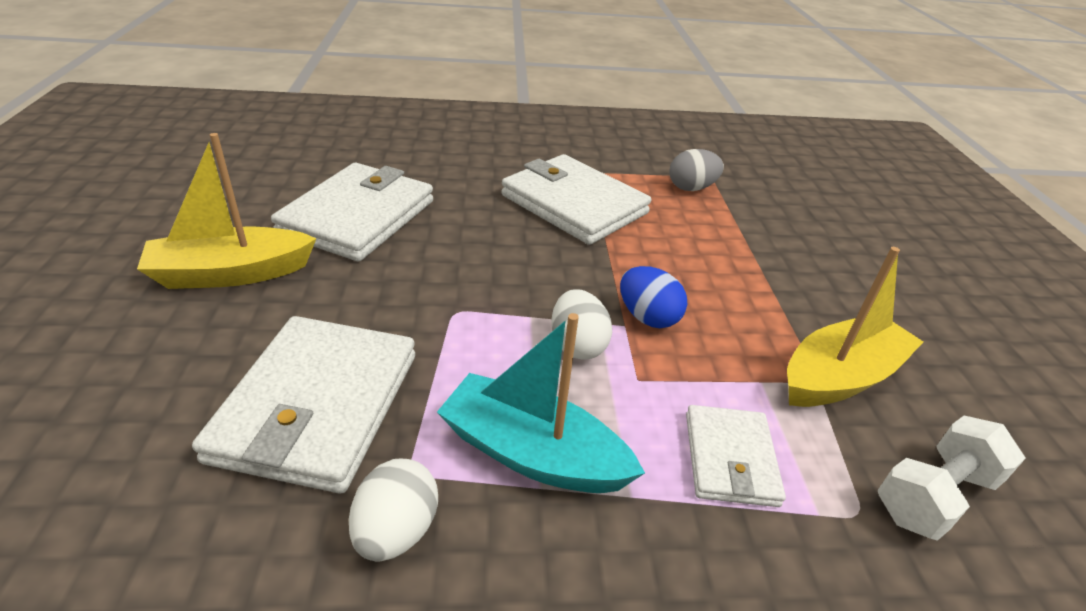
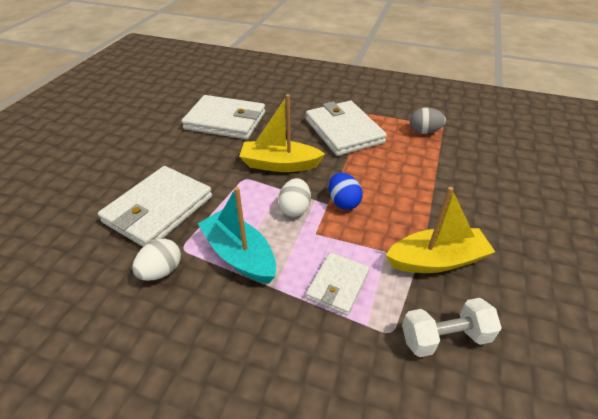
camera: 25 degrees right, 5 degrees up
(231, 273) = (154, 140): yellow boat -> yellow boat (279, 164)
(358, 217) = (225, 121): white wallet -> white wallet turned 60 degrees clockwise

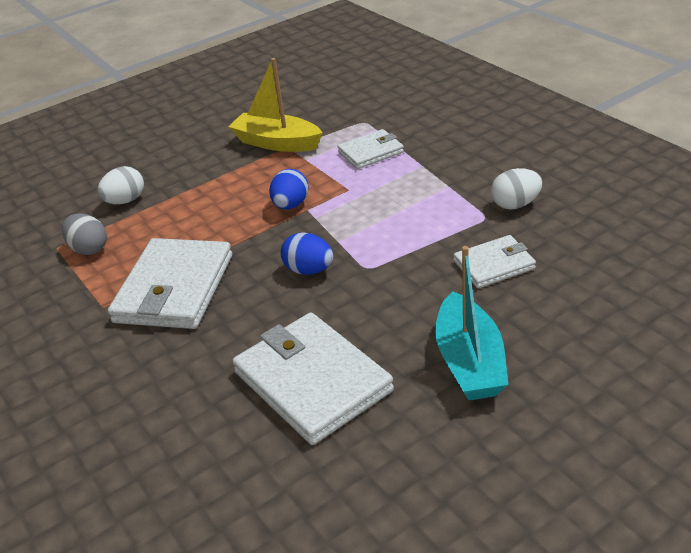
camera: 140 degrees left, 5 degrees down
(158, 209) = (494, 265): white wallet -> white wallet, size x0.56
(239, 255) = (434, 194): turquoise boat -> turquoise boat (469, 362)
(279, 164) = (309, 270): yellow boat -> blue egg
(295, 208) = (344, 215): white egg -> white egg (125, 201)
(444, 337) = (333, 111): white dumbbell -> none

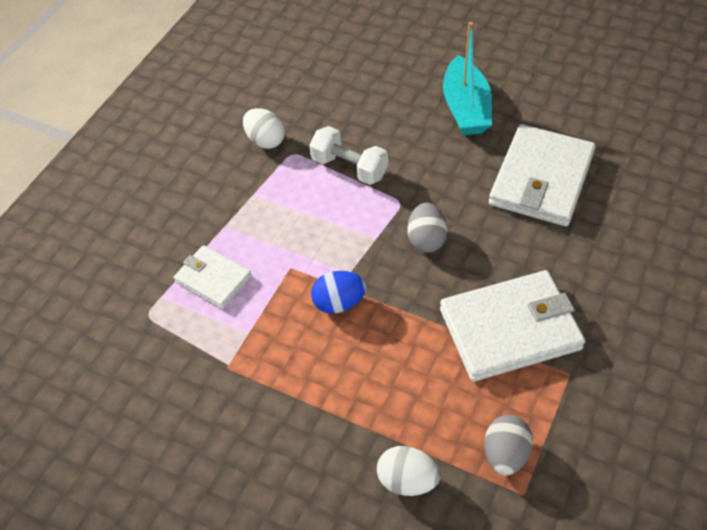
camera: 120 degrees left, 15 degrees up
(277, 143) = (222, 383): yellow boat -> none
(309, 270) = (426, 240): blue egg -> grey egg
(438, 247) = (349, 168): none -> white dumbbell
(469, 362) = (466, 108): turquoise boat -> turquoise boat turned 120 degrees clockwise
(494, 265) = (354, 128): white wallet -> none

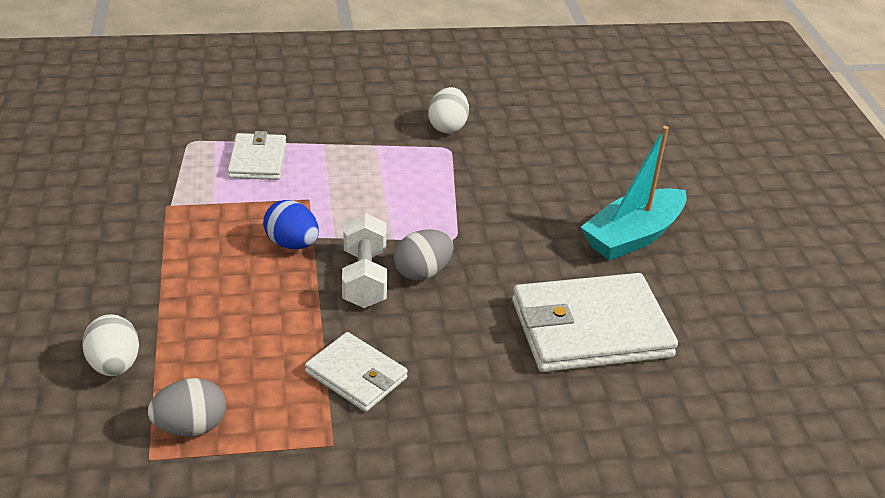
camera: 50 degrees right, 15 degrees down
(349, 168) = (466, 188): white dumbbell -> white dumbbell (364, 278)
(510, 329) = (356, 375): white wallet -> white wallet, size x0.56

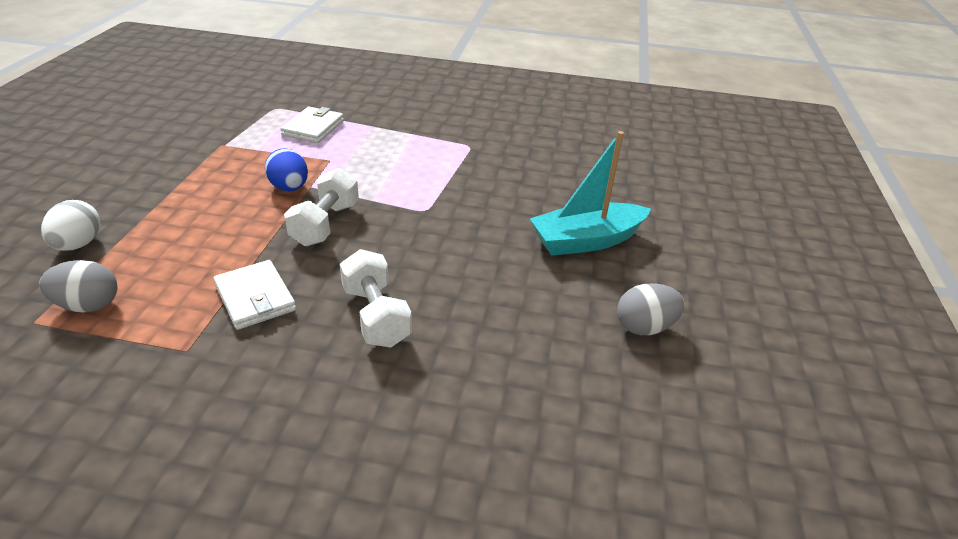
camera: 20 degrees right, 0 degrees up
(422, 272) = (376, 230): grey egg -> grey egg (644, 327)
(447, 127) = (480, 131): white egg -> none
(487, 363) = (376, 316): none -> white dumbbell
(590, 328) = (493, 308): white wallet -> none

